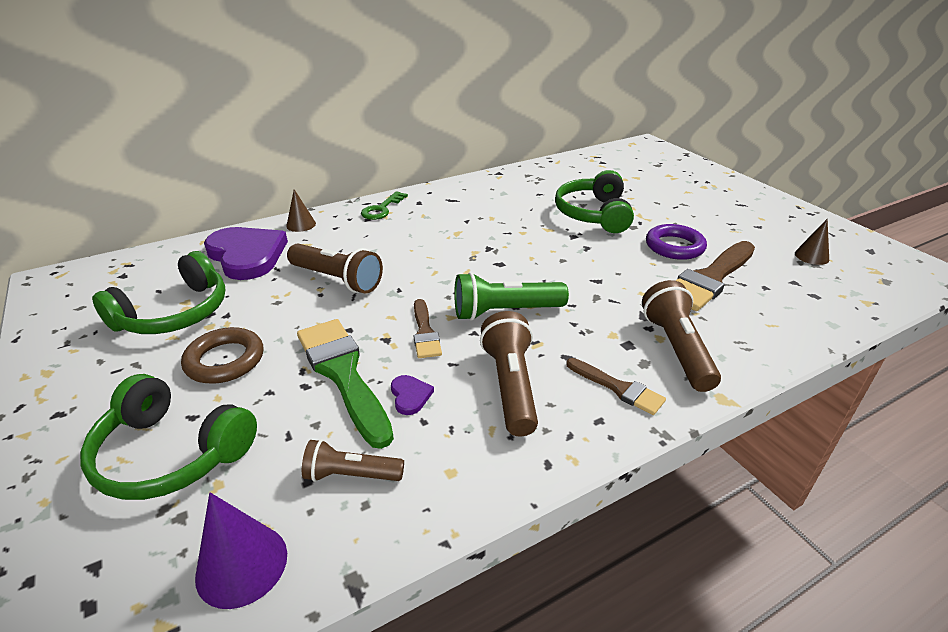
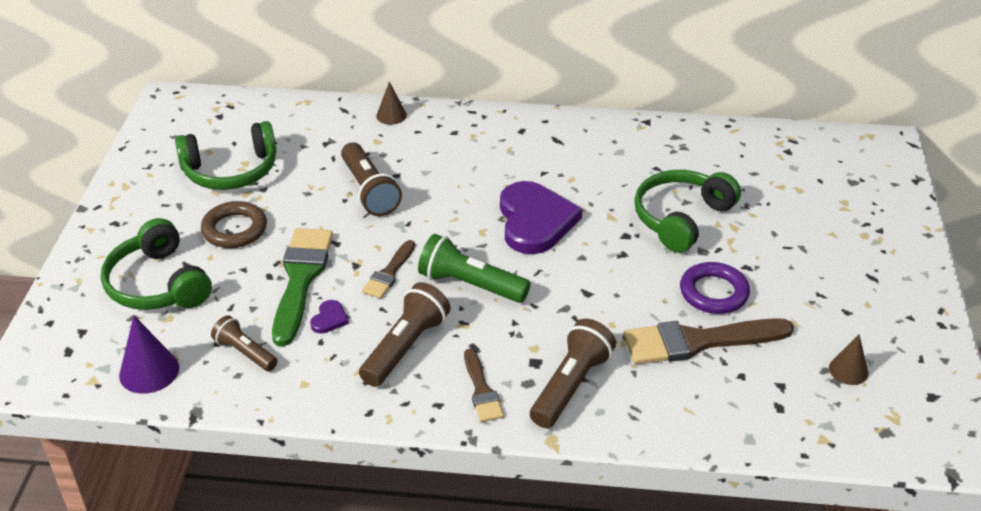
camera: 35 degrees right, 5 degrees up
(247, 255) = (321, 133): purple heart -> purple heart (535, 221)
(382, 209) = (478, 125): green key -> none

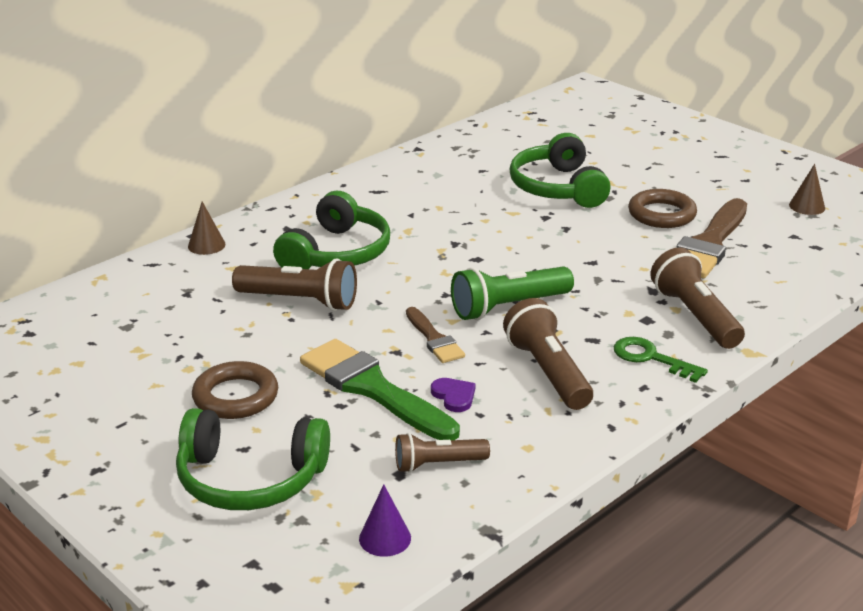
camera: 50 degrees left, 10 degrees down
(149, 371) = (385, 538): purple cone -> purple cone, size x0.66
(231, 171) = (136, 362): green headphones -> green headphones (337, 253)
(481, 390) = (651, 358): brown brush -> green key
(535, 221) = (468, 244): purple heart -> none
(713, 292) = (661, 214): purple ring -> brown ring

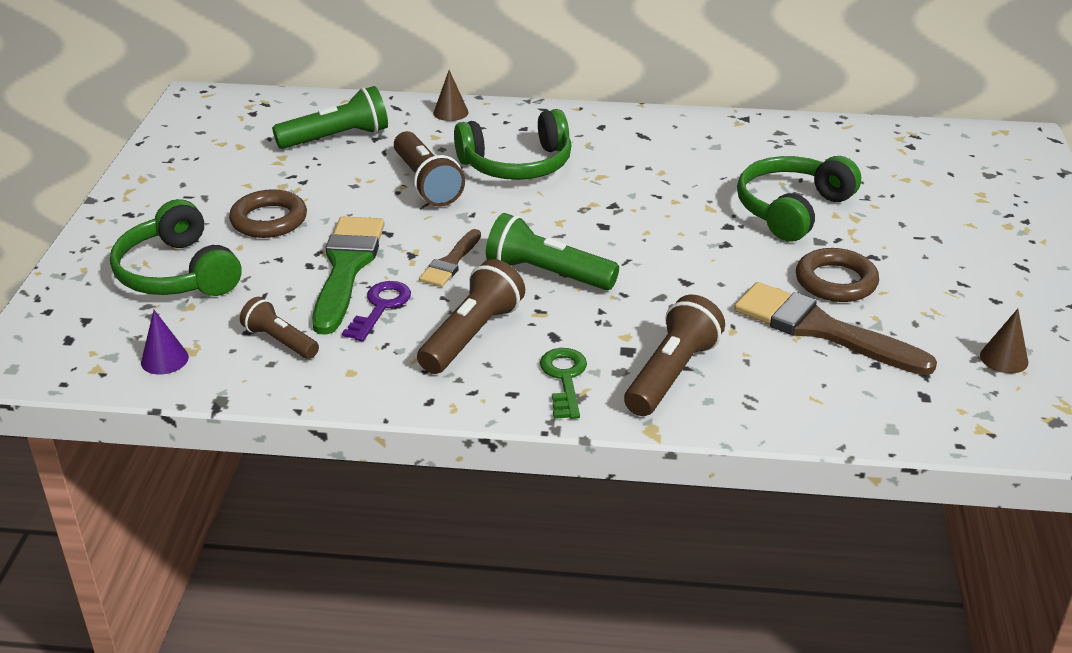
camera: 50 degrees right, 5 degrees up
(153, 310) = (337, 138): none -> green flashlight
(454, 396) = (380, 307): purple heart -> purple key
(709, 244) = (822, 329): brown brush -> brown brush turned 45 degrees clockwise

